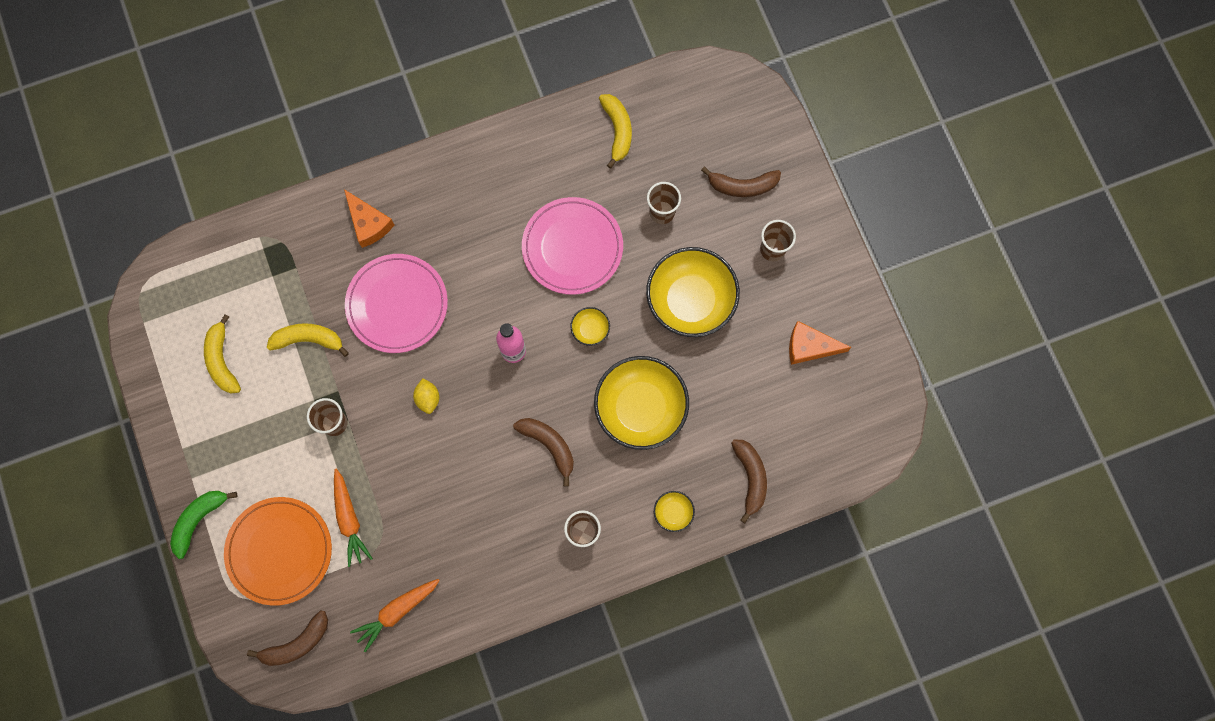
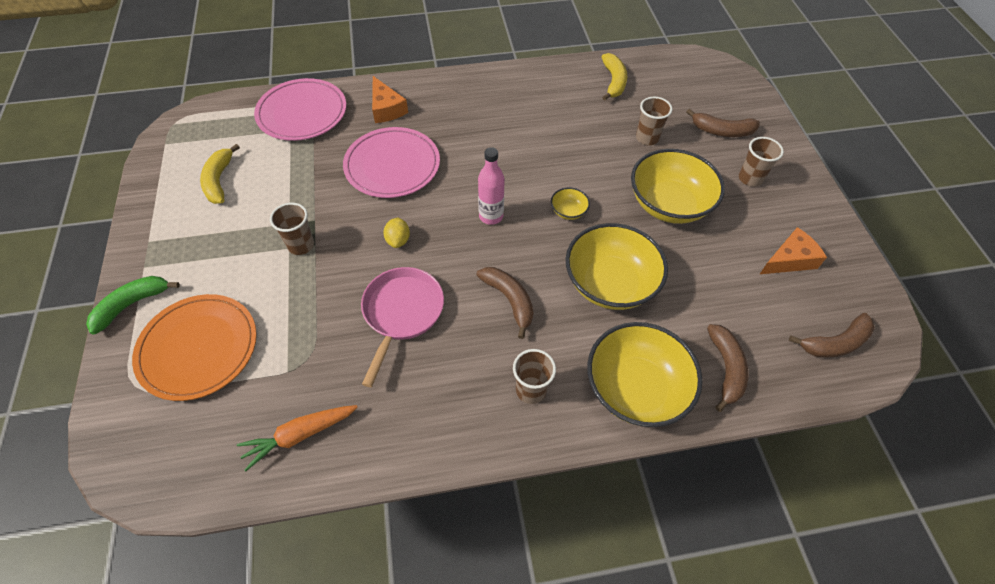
camera: 10 degrees right, 20 degrees down
(297, 643) = (174, 448): brown banana -> brown banana (835, 343)
(308, 340) = (303, 178): yellow banana -> none
(349, 519) = (283, 332): orange carrot -> none
(452, 479) = (401, 313): none -> pink pan
(572, 247) = (562, 150): pink plate -> pink plate (302, 113)
(673, 512) = (635, 388): yellow bowl -> yellow bowl, size x2.33
(809, 347) = (789, 260): orange cheese -> orange cheese turned 135 degrees clockwise

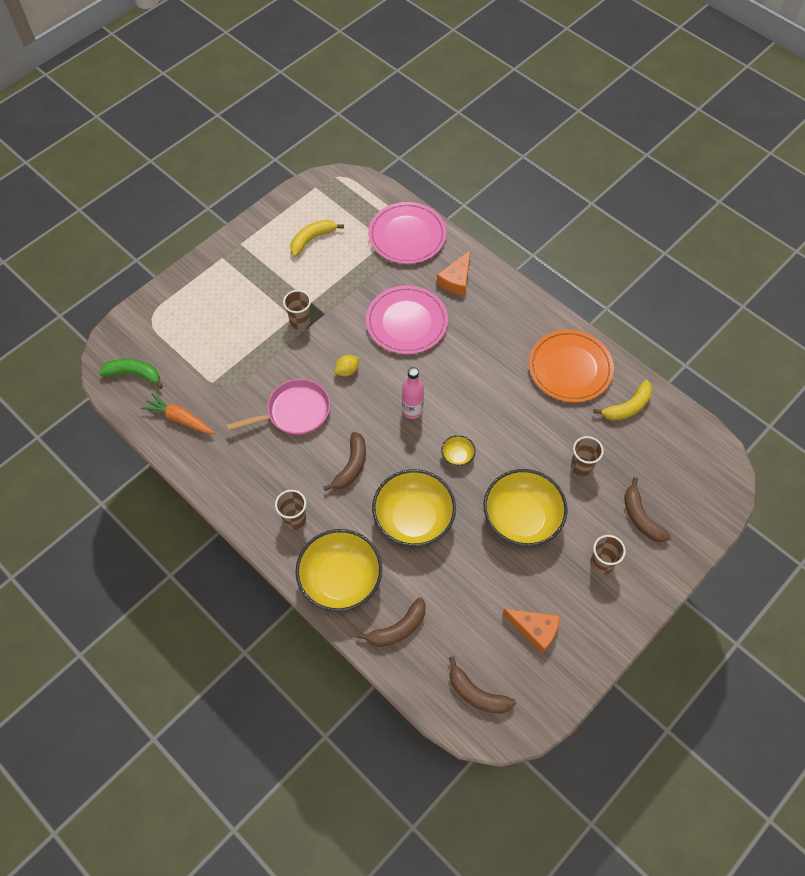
camera: 55 degrees right, 5 degrees up
(132, 305) = (195, 274): green banana -> green banana (134, 374)
(198, 348) = (193, 328): orange plate -> orange plate (570, 368)

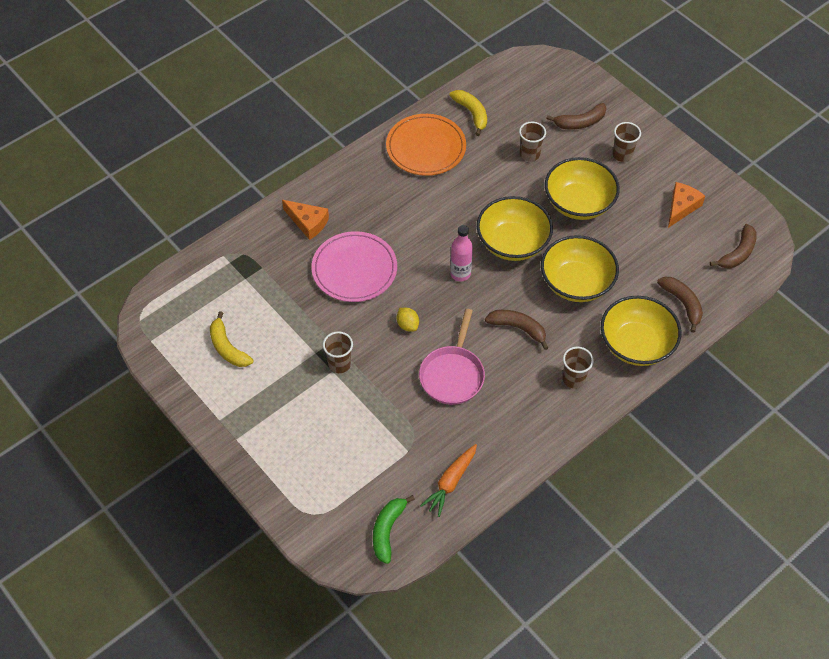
camera: 85 degrees left, 5 degrees down
(294, 412) = (452, 374): pink pan -> pink pan turned 150 degrees counterclockwise
(407, 236) = (241, 259): pink plate -> none
(457, 456) = (512, 243): yellow bowl -> yellow bowl, size x2.33

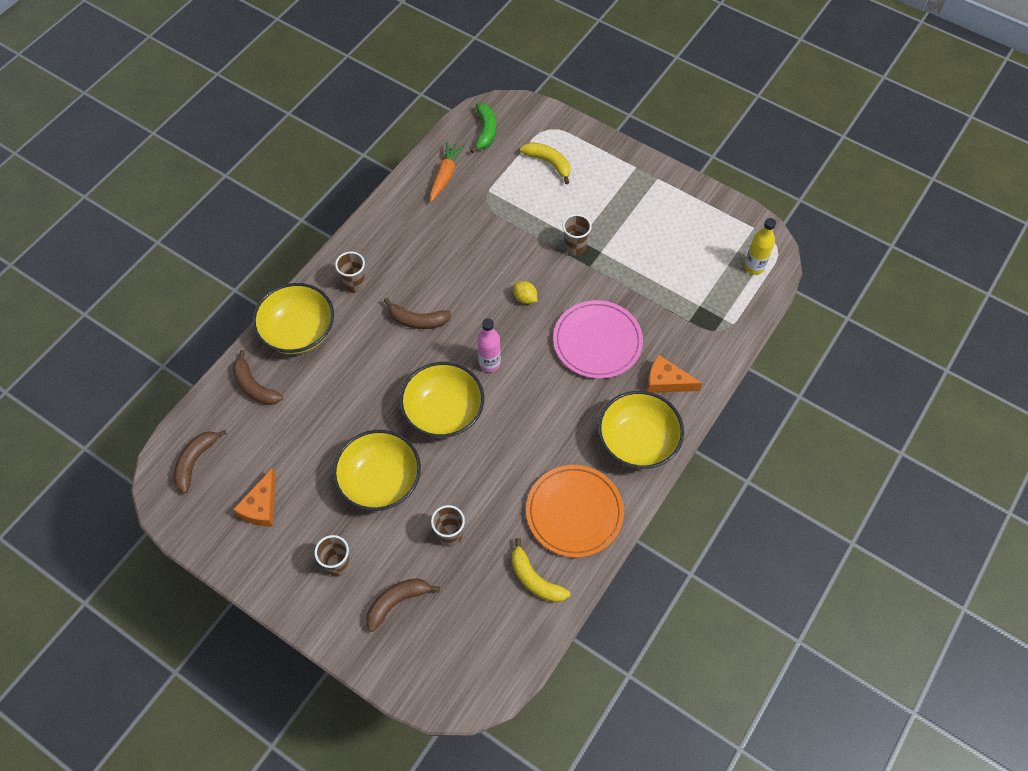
camera: 165 degrees right, 5 degrees up
(173, 302) = (754, 267): none -> yellow bottle
(227, 348) = (682, 238): yellow banana -> yellow banana (548, 163)
(452, 374) = (468, 262): pink pan -> none
(576, 283) = (367, 382): yellow bowl -> yellow bowl (637, 442)

